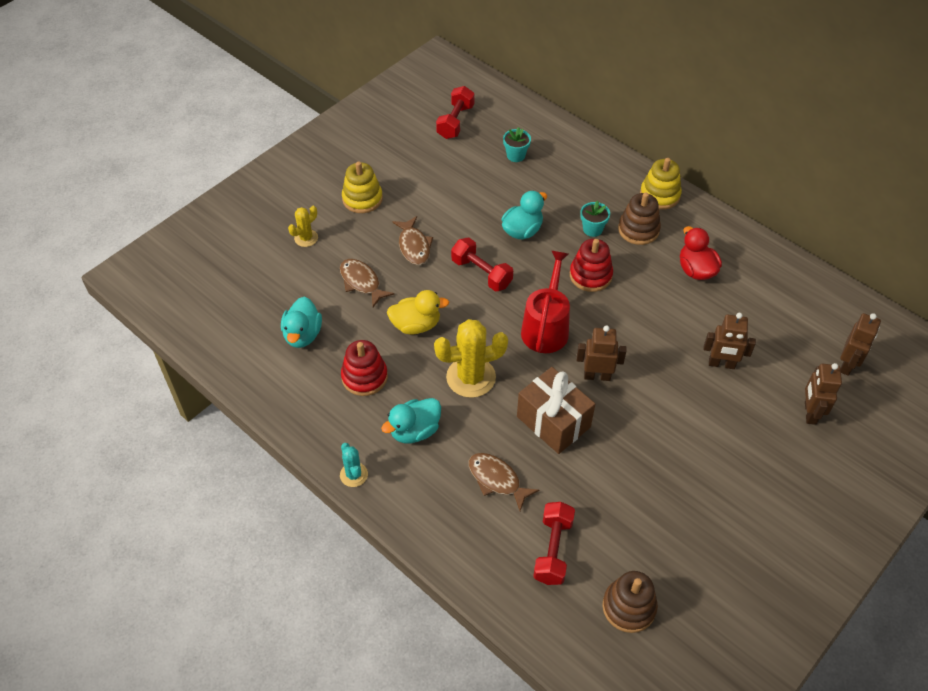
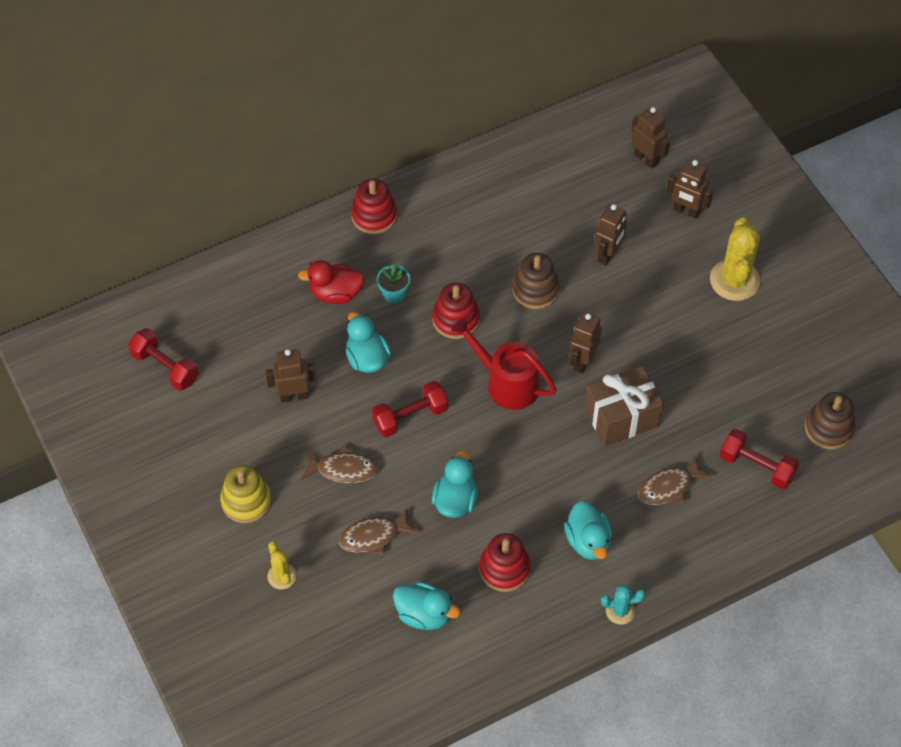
camera: 70 degrees left, 5 degrees up
(416, 325) = (455, 500): yellow duck -> turquoise duck
(466, 198) = (294, 396): none -> brown robot
(471, 377) = (542, 471): yellow cactus -> yellow cactus (734, 280)
(516, 155) = (251, 325): turquoise flower pot -> none
(638, 229) = (413, 253): brown stacking toy -> brown stacking toy (535, 290)
(659, 195) = (374, 216): yellow stacking toy -> red stacking toy
(696, 270) = (487, 227): red duck -> red duck (335, 293)

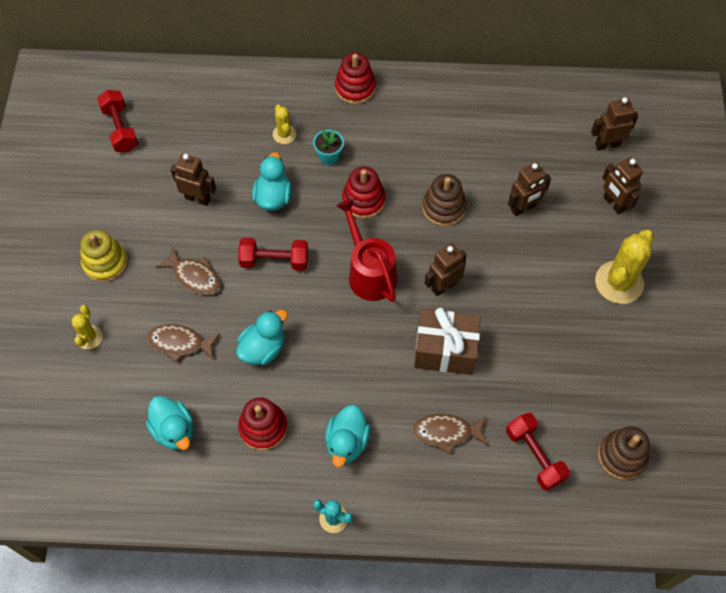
camera: 30 degrees right, 5 degrees up
(335, 293) = (284, 134): red duck -> yellow cactus
(646, 159) = (607, 144): brown robot -> brown robot turned 90 degrees counterclockwise

